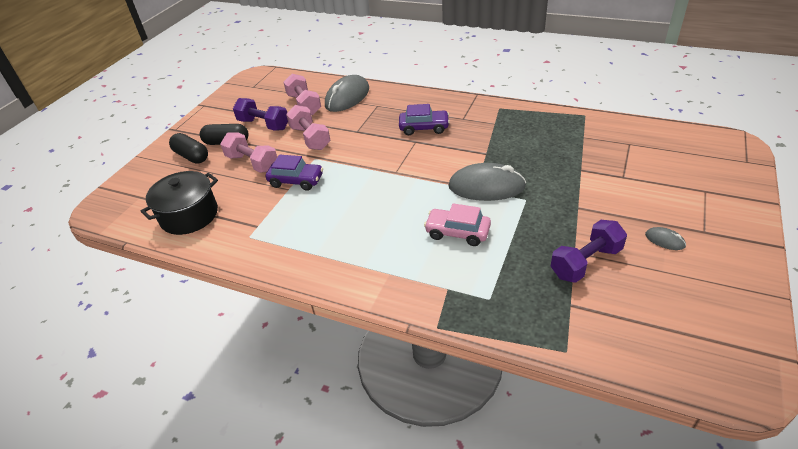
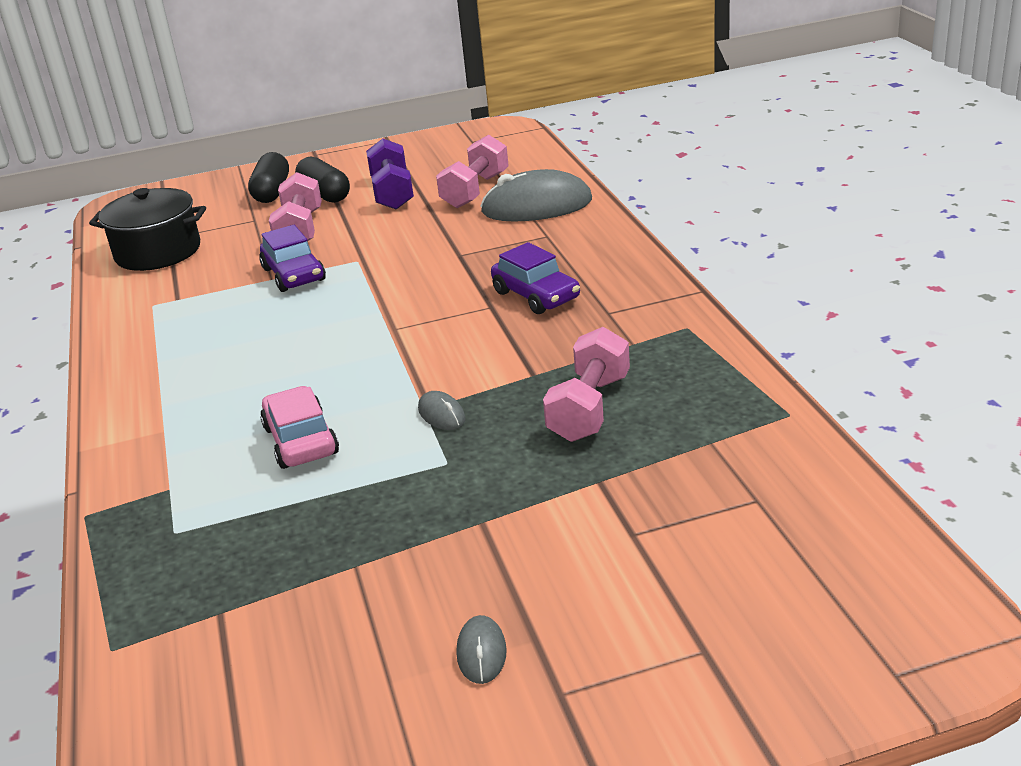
camera: 50 degrees right, 10 degrees down
(310, 138) = (400, 234): pink dumbbell -> pink dumbbell (589, 408)
(486, 187) = (441, 414): grey mouse -> grey mouse, size x0.44
(585, 262) = (336, 587): purple dumbbell -> none

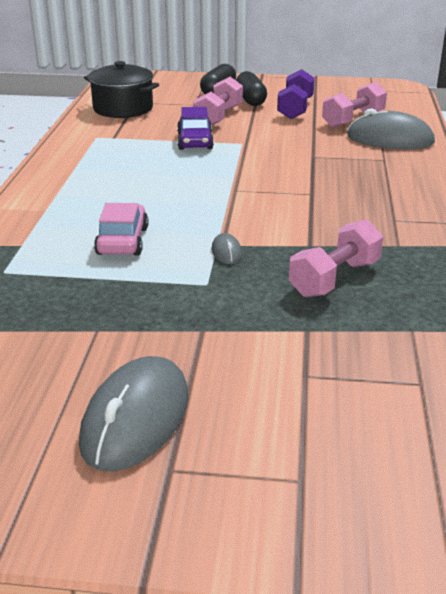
camera: 20 degrees right, 0 degrees up
(481, 653) = (136, 418): grey mouse -> grey mouse, size x2.26
(536, 295) = (349, 195): purple car -> none

